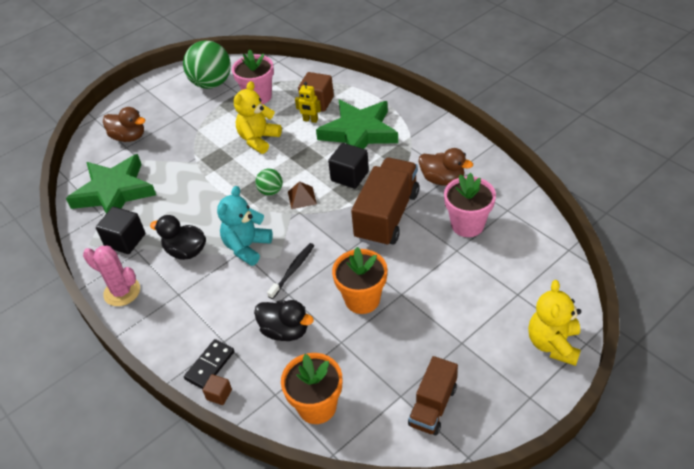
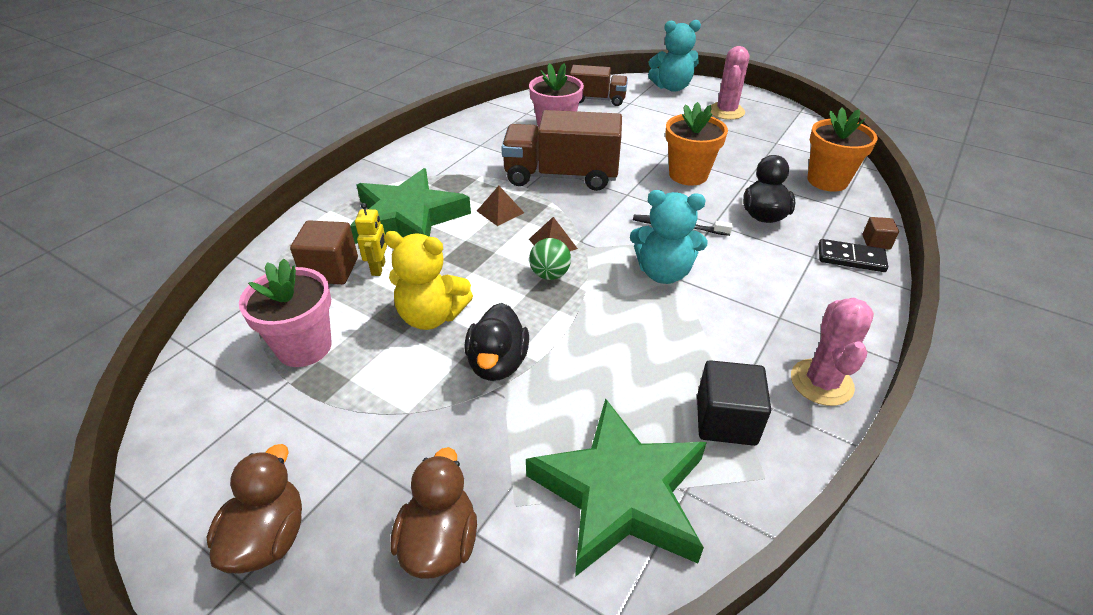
camera: 110 degrees left, 5 degrees down
(186, 251) = (704, 332): black duck -> black duck (497, 363)
(211, 83) = (242, 438): green ball -> none
(349, 176) = (500, 212): black cube -> brown pyramid
(433, 406) = (772, 128): brown truck -> brown truck (597, 99)
(442, 179) = (490, 149): brown duck -> brown duck (268, 538)
(480, 376) = (726, 111): none -> pink cactus
(553, 344) = (672, 87): yellow teddy bear -> turquoise teddy bear

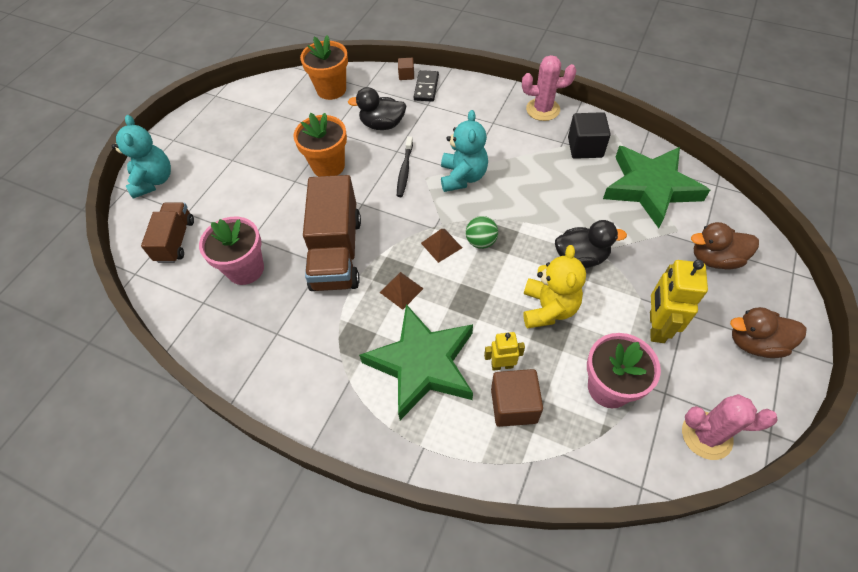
camera: 95 degrees left, 15 degrees up
(357, 417) = (656, 327): none -> yellow robot
(726, 111) = (213, 141): pink cactus -> pink cactus (706, 435)

